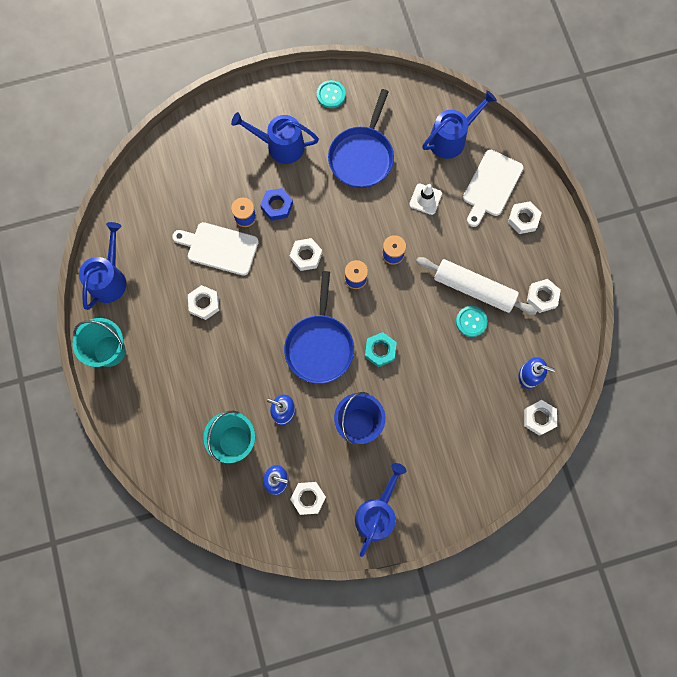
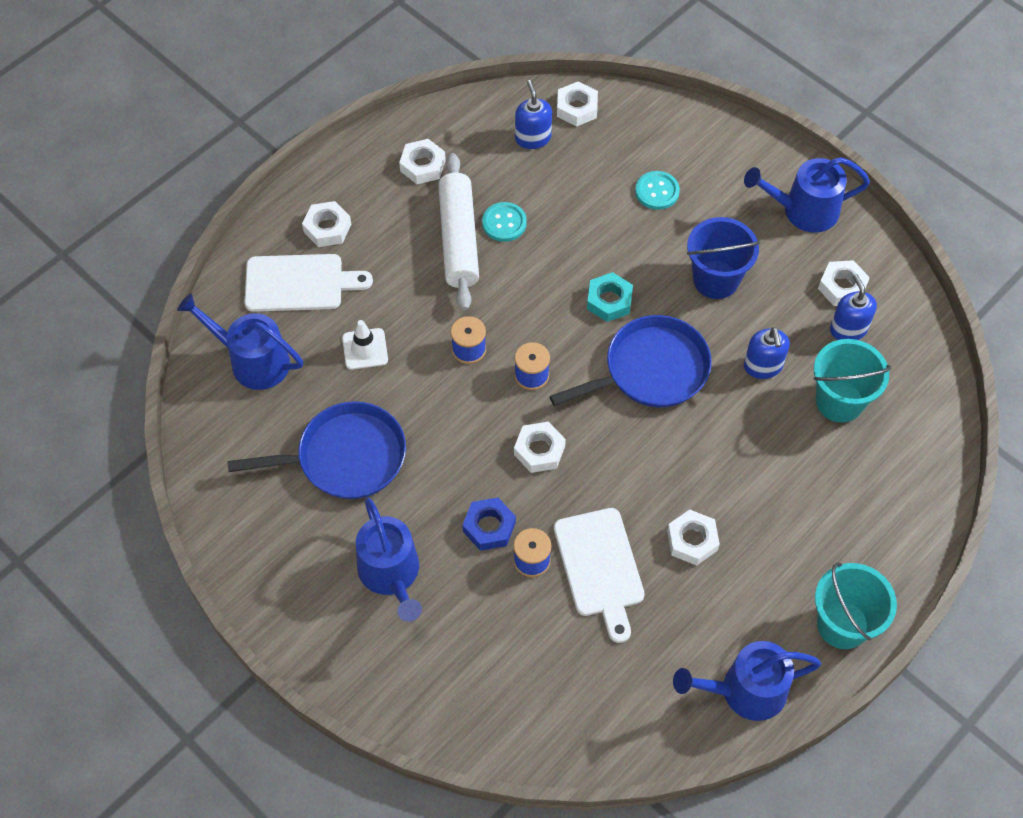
camera: 120 degrees left, 15 degrees down
(331, 95) = (266, 550): turquoise button -> turquoise button (657, 191)

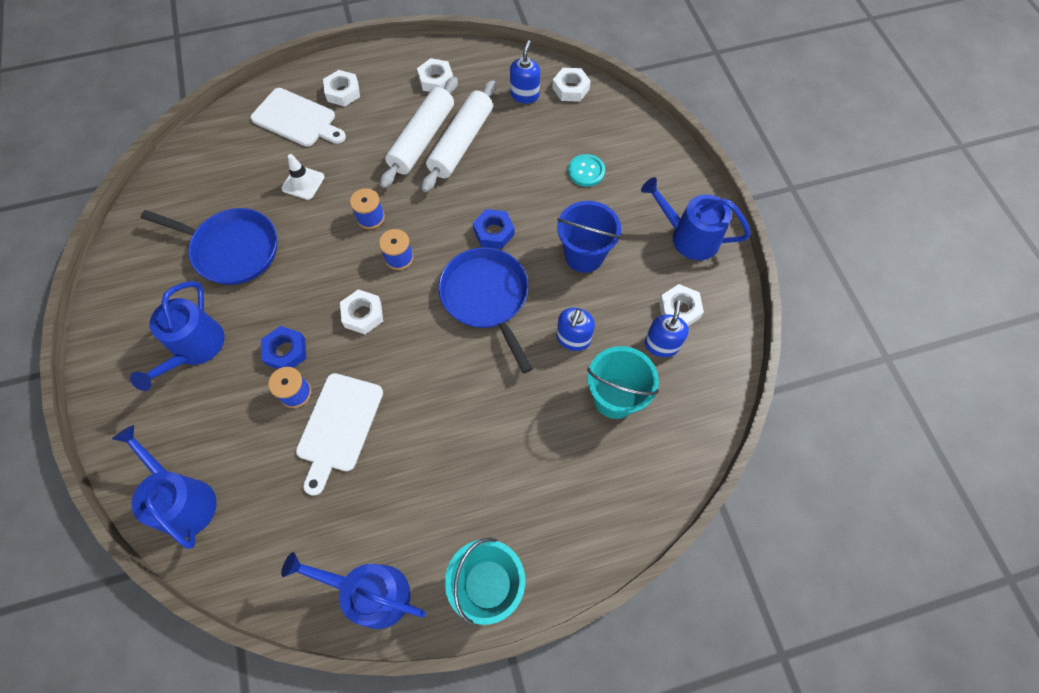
camera: 30 degrees right, 5 degrees up
(253, 361) = (228, 155): blue watering can -> blue watering can (183, 500)
(504, 223) = (461, 143): turquoise button -> white rolling pin
(609, 301) = (494, 232): turquoise nut -> blue nut
(650, 370) = (486, 297): blue pan -> blue pan turned 120 degrees counterclockwise
(692, 540) = (421, 445): white nut -> none

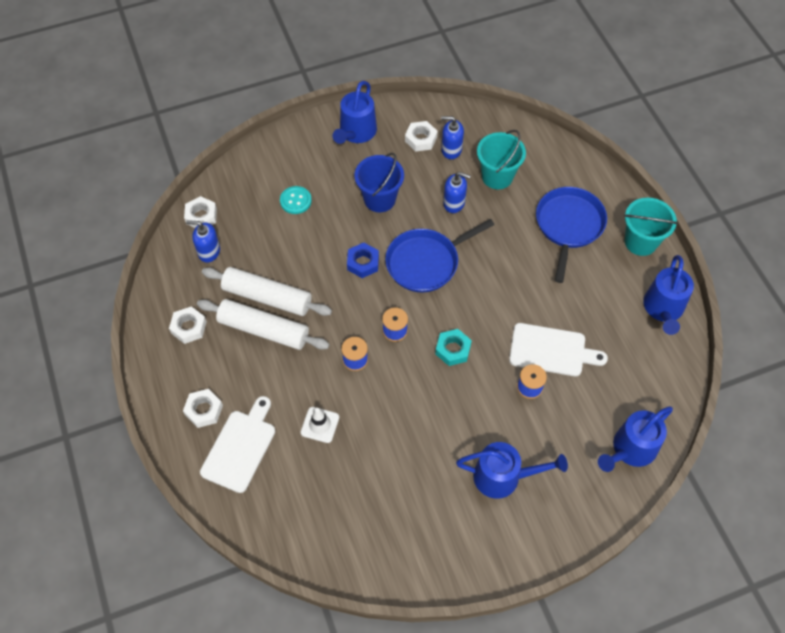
camera: 95 degrees left, 5 degrees down
(232, 249) = (400, 471): blue pan -> blue pan (568, 226)
(286, 351) = (495, 402): blue nut -> none
(363, 314) = (453, 349): white nut -> turquoise nut

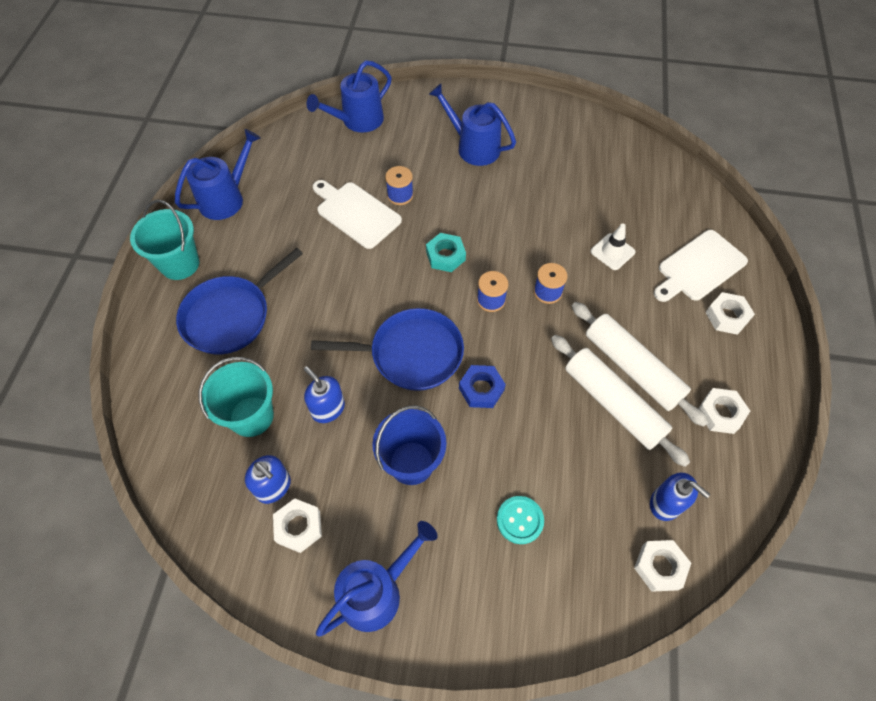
camera: 150 degrees left, 0 degrees up
(630, 449) = (358, 120): blue watering can -> blue watering can turned 150 degrees clockwise

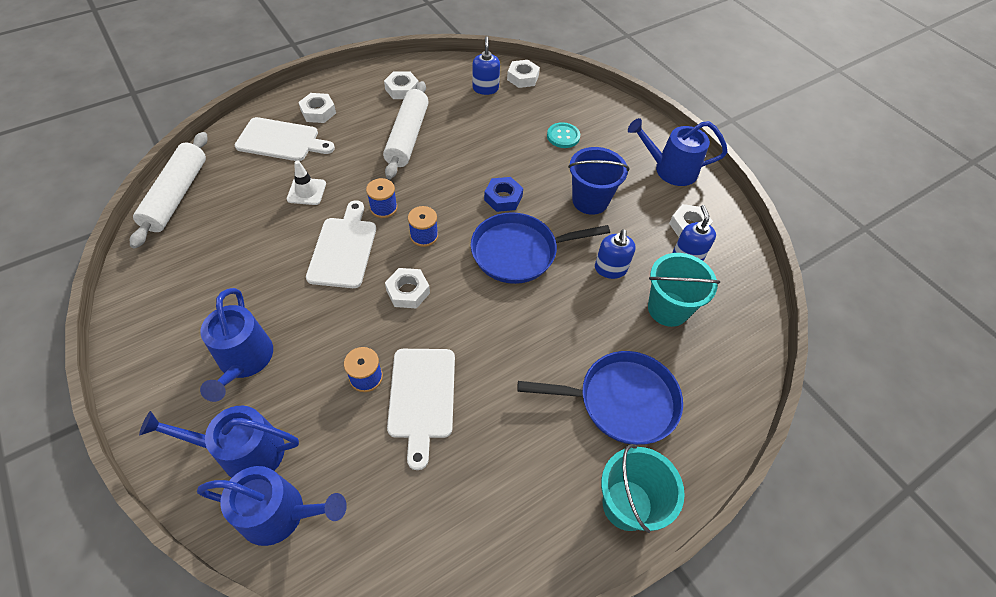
camera: 135 degrees left, 5 degrees down
(226, 198) = (516, 548): blue watering can -> blue watering can (244, 452)
(411, 354) = (519, 252): blue pan -> blue pan turned 60 degrees counterclockwise
(445, 256) = (408, 291): turquoise nut -> white nut
(524, 242) = (343, 249): none -> white cutting board
(613, 404) = (444, 133): white rolling pin -> white rolling pin (177, 195)

